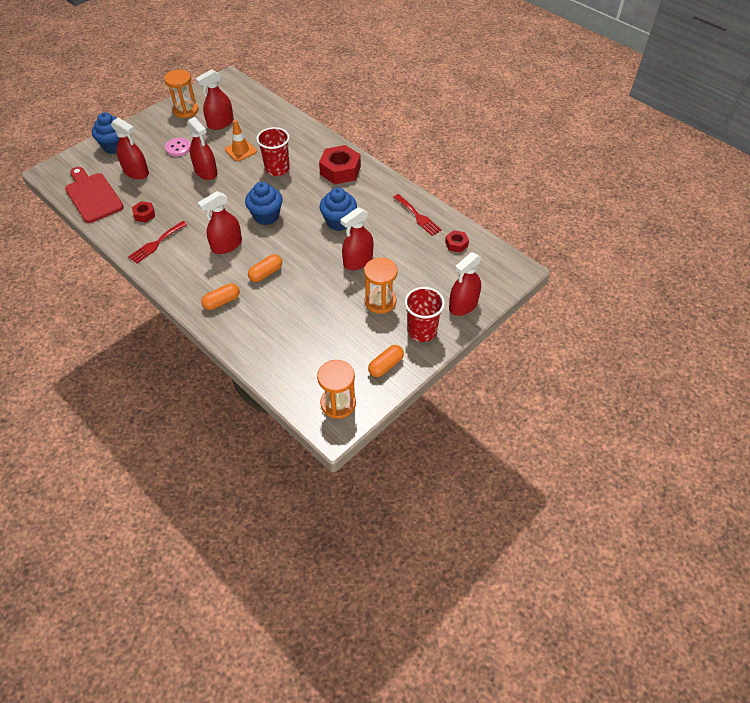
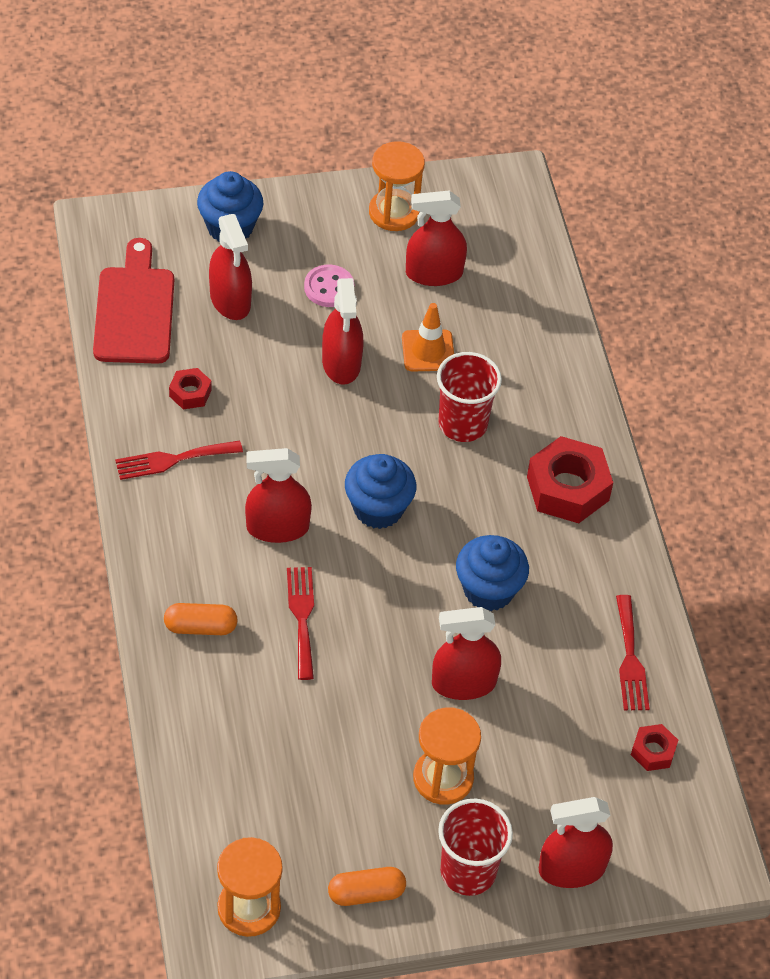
camera: 30 degrees right, 0 degrees up
(266, 273) = (302, 617): orange capsule -> red fork

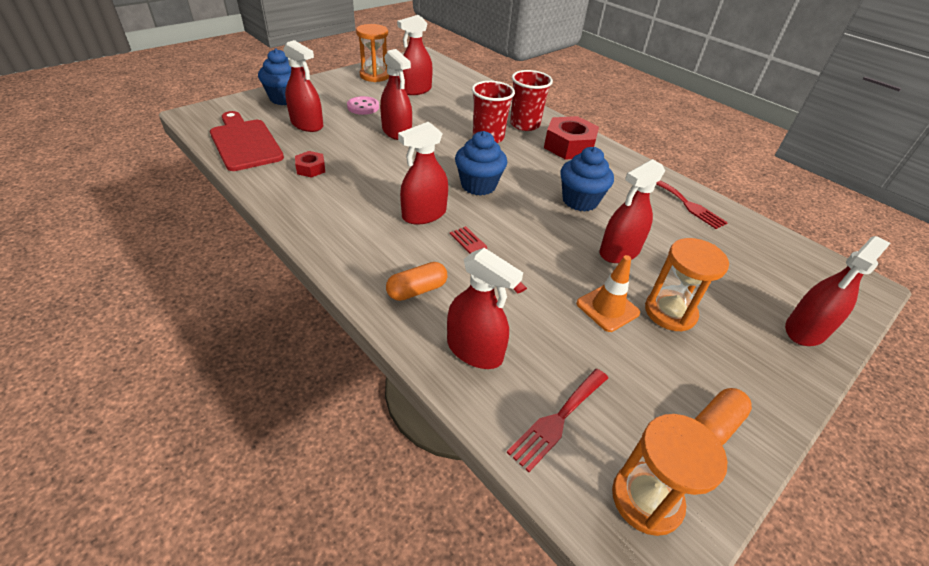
camera: 30 degrees left, 10 degrees down
(172, 460) = (322, 203): red fork -> red fork (557, 420)
(209, 718) = (474, 350): none -> red spray bottle
(428, 351) = (440, 116): orange traffic cone -> orange traffic cone (607, 308)
(468, 871) = (755, 367): red cup -> red cup (524, 124)
(653, 751) = (755, 242): red nut -> none

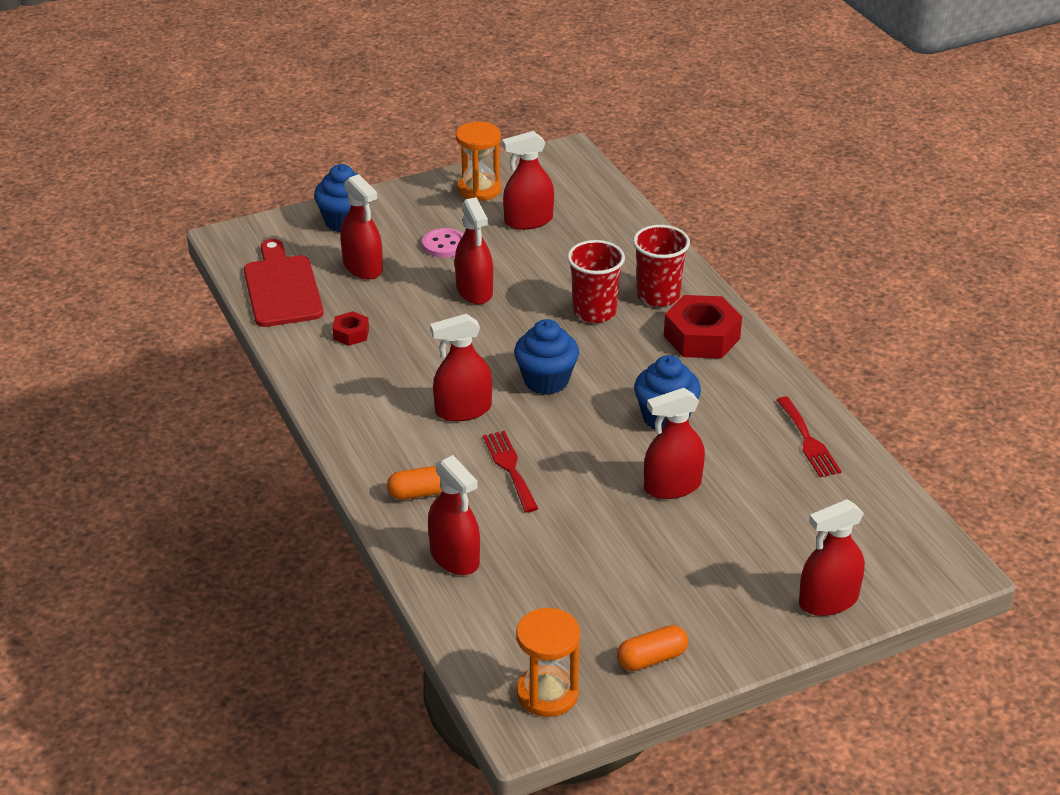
camera: 20 degrees right, 5 degrees down
(557, 420) = (503, 626): red fork -> none
(607, 308) = (616, 542): orange traffic cone -> none
(670, 312) = (684, 558): orange hourglass -> none

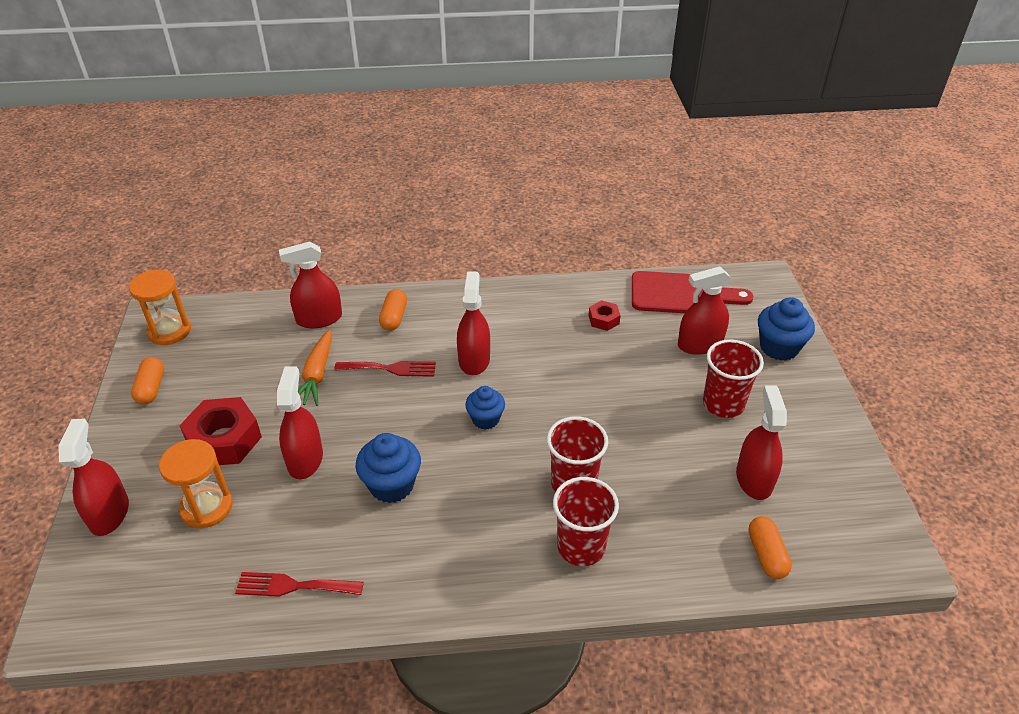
camera: 110 degrees right, 5 degrees up
(444, 245) = (723, 404): pink button -> red cup
(474, 291) = (639, 406): red spray bottle -> none
(479, 189) = (825, 455): orange hourglass -> orange hourglass (206, 507)
(546, 381) = (485, 419): blue cupcake -> blue cupcake, size x0.66
(551, 522) = (317, 375): none -> orange carrot
(604, 209) = (766, 555): none -> orange capsule
(701, 337) = (494, 559): red nut -> red nut (224, 440)

